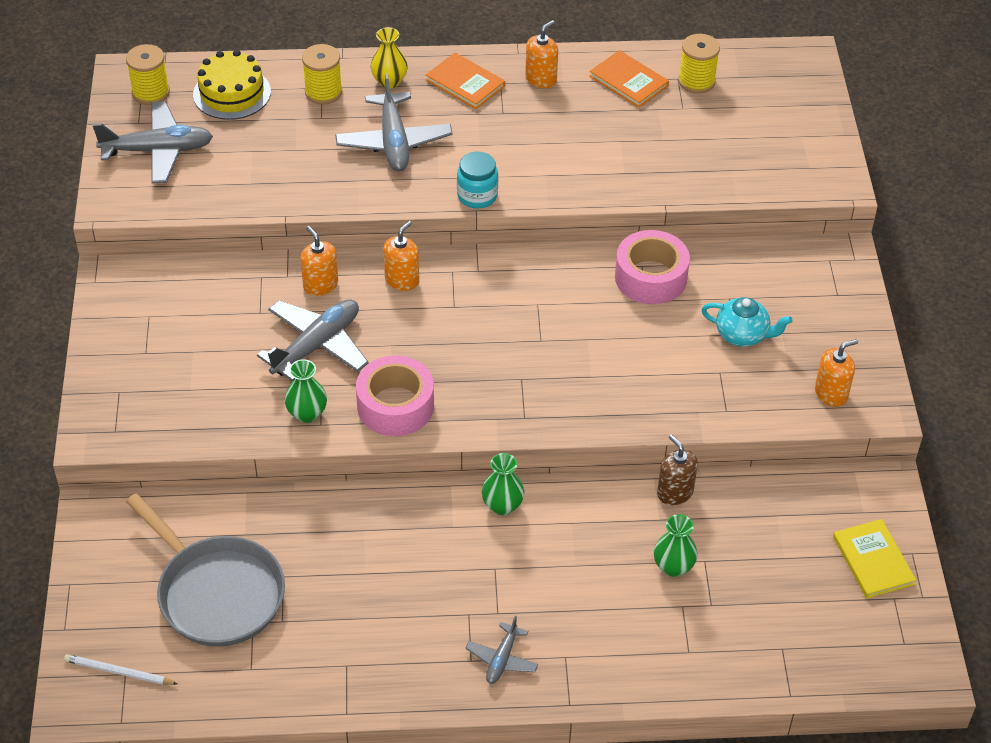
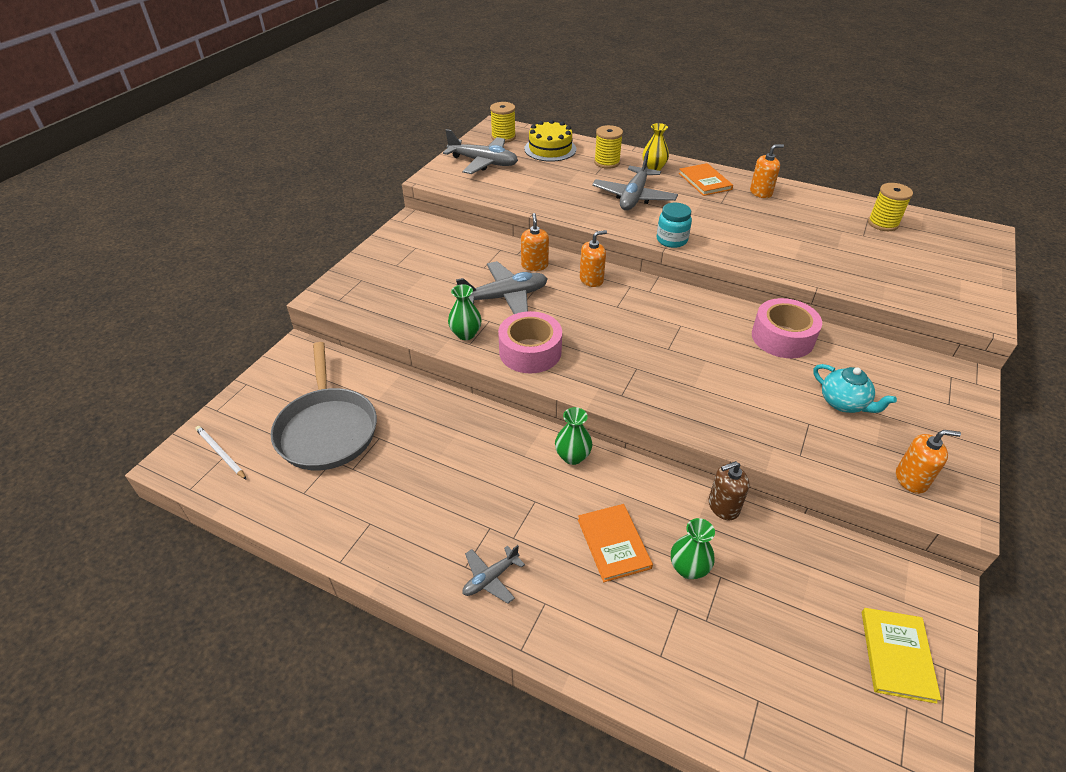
camera: 30 degrees right, 5 degrees down
(628, 81) = (827, 210): orange book -> orange book (613, 543)
(675, 492) = (723, 506): brown soap dispenser -> brown soap dispenser turned 105 degrees counterclockwise

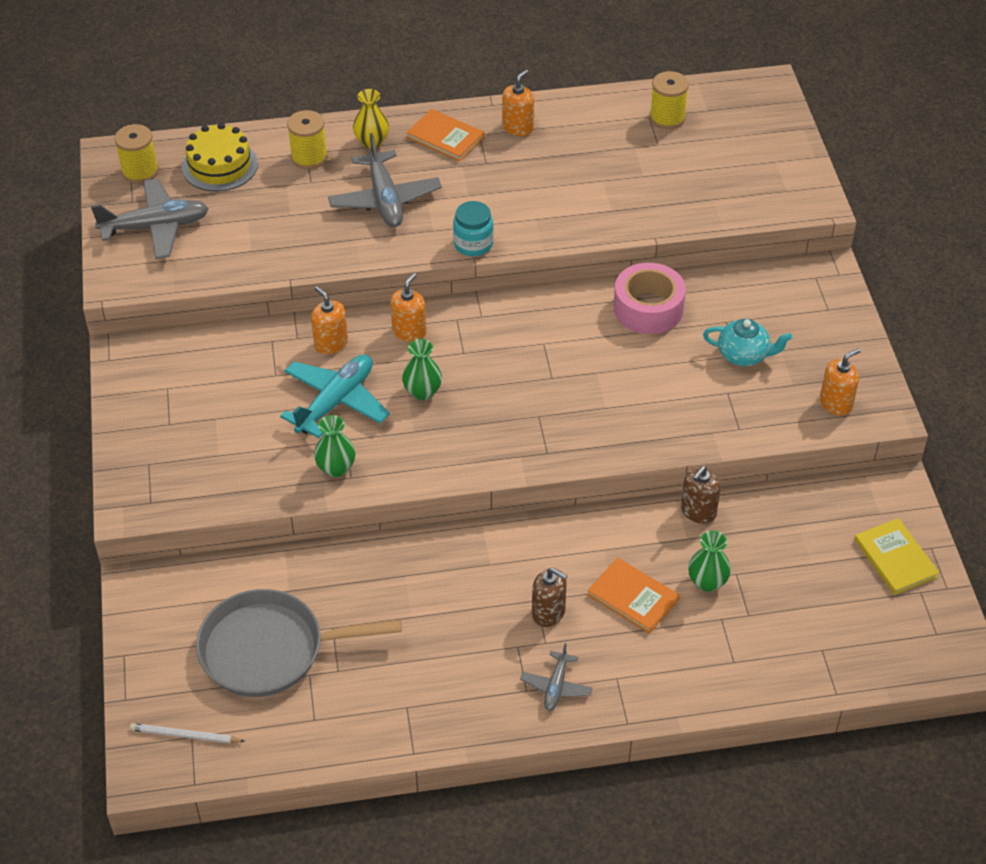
camera: 35 degrees left, 5 degrees up
(327, 429) = (270, 650): grey pan -> grey pan turned 135 degrees clockwise
(505, 297) = (336, 402): grey plane -> turquoise plane
(530, 351) = (421, 453): pink tape -> none
(536, 516) = (548, 612): none -> brown soap dispenser
(572, 456) = (535, 539): green vase -> green vase (422, 392)

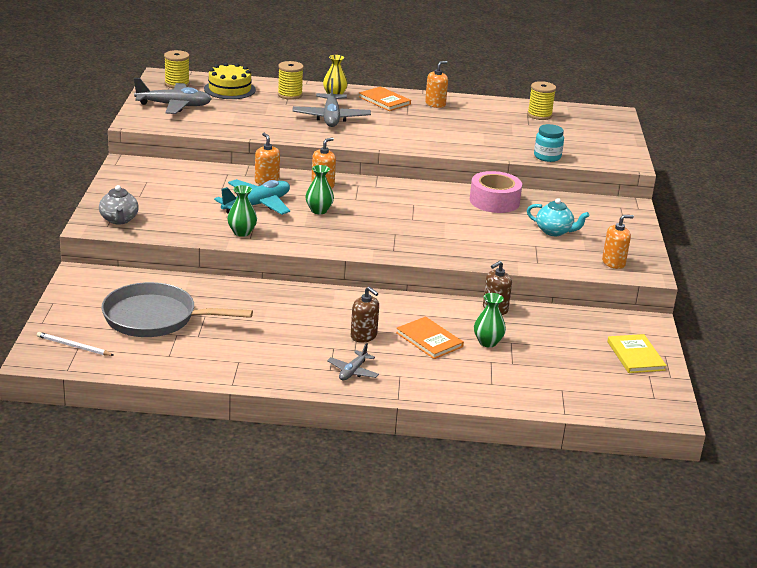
camera: 10 degrees right, 20 degrees down
(161, 485) = (119, 220): none -> grey teapot
(473, 244) = (381, 144): turquoise jar -> turquoise jar (547, 157)

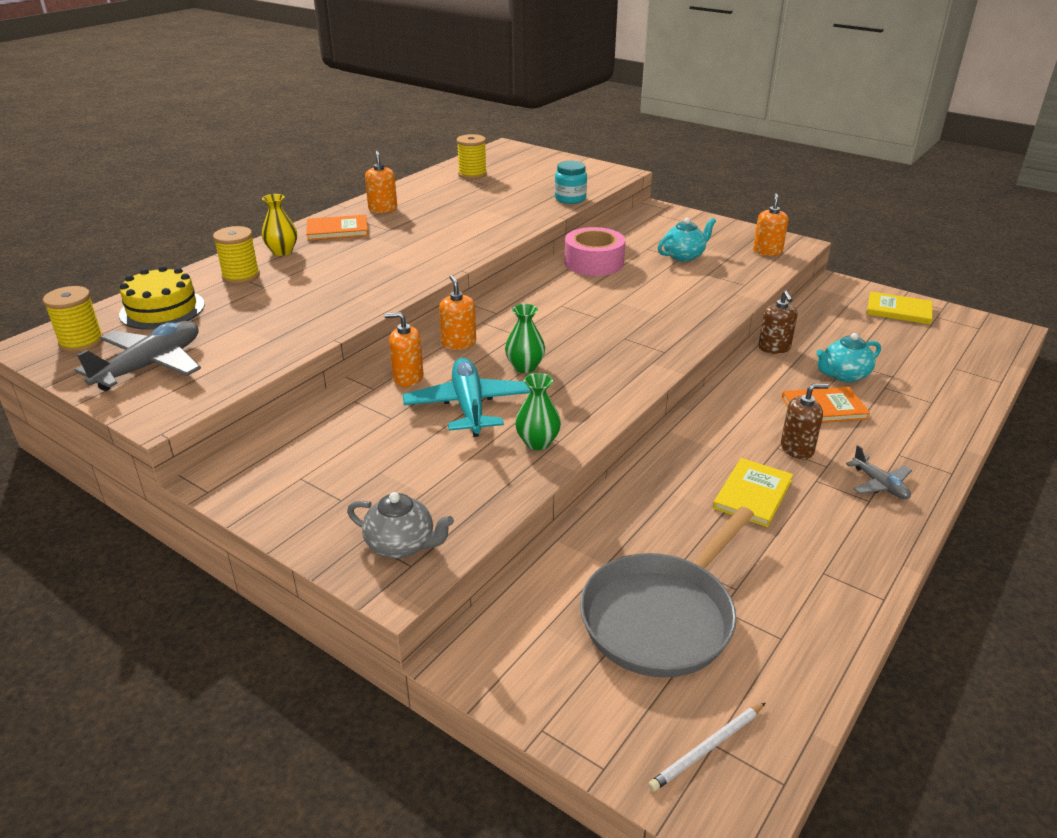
camera: 55 degrees left, 5 degrees up
(294, 328) = (752, 494): none -> yellow book
(331, 118) = (342, 271): grey plane -> none
(487, 342) = (843, 375): green vase -> turquoise teapot

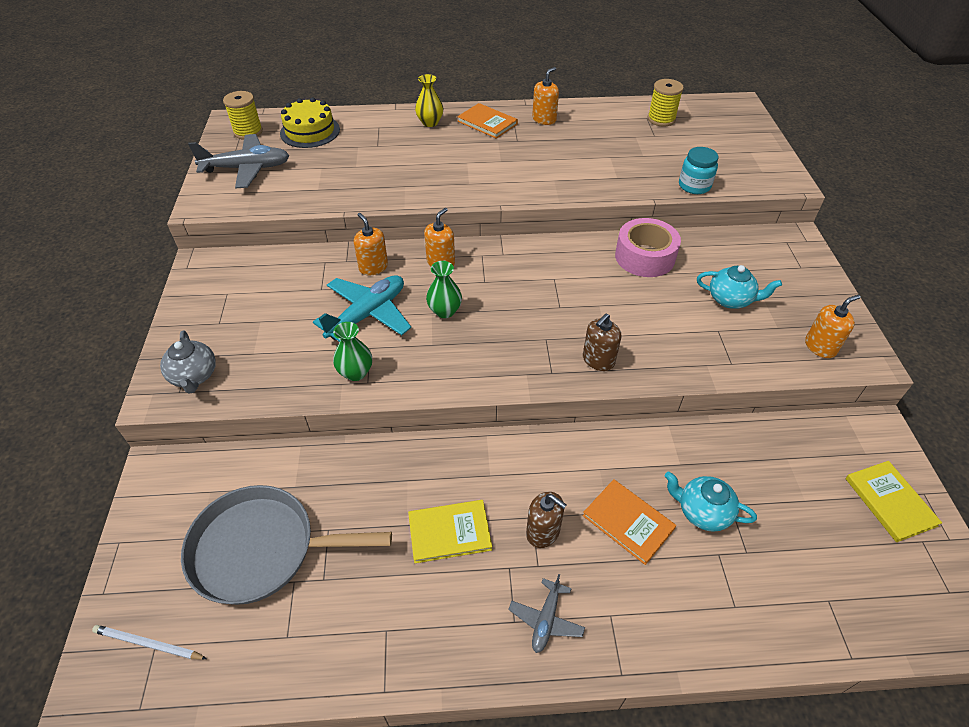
camera: 50 degrees right, 15 degrees up
(241, 276) = (380, 130): yellow spool -> none
(774, 348) = (690, 438): brown soap dispenser -> brown soap dispenser (598, 360)

